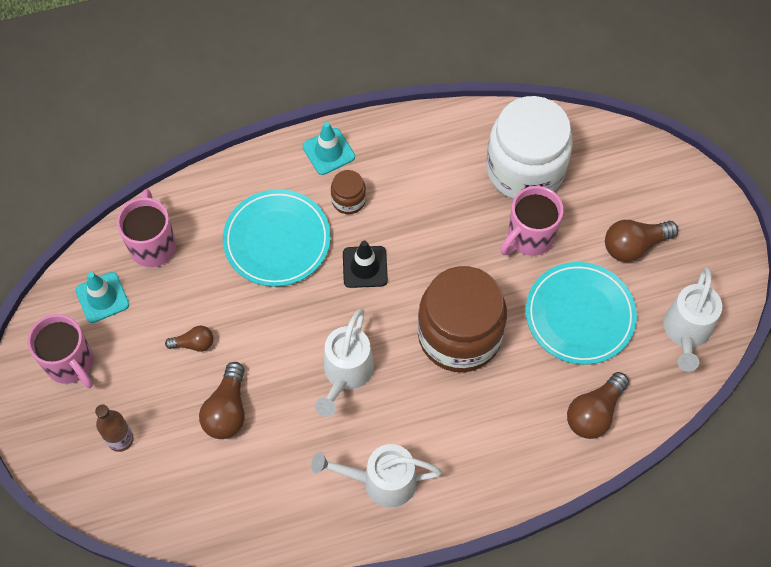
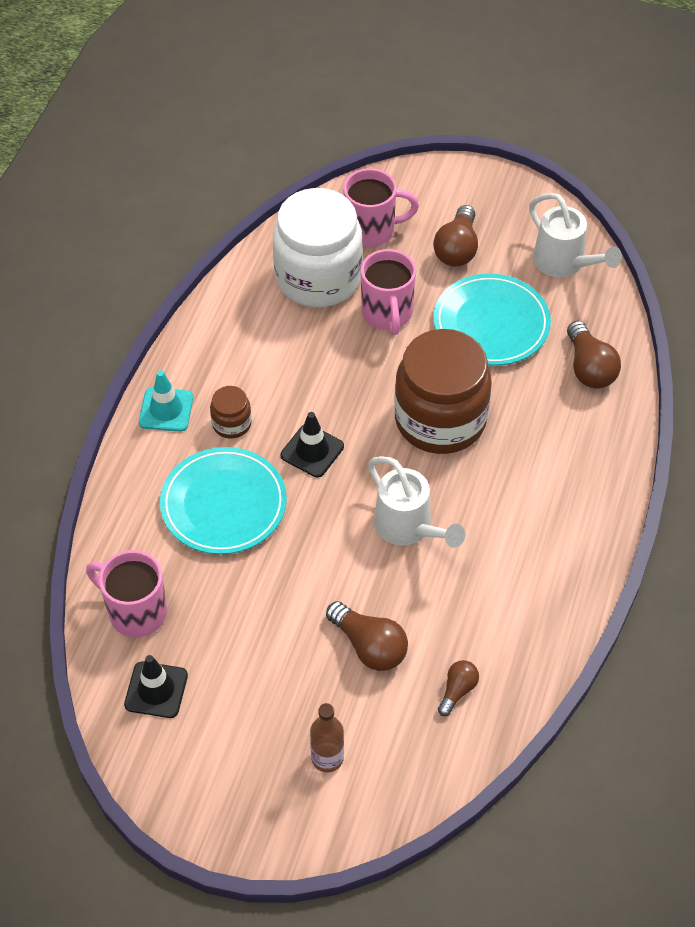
camera: 55 degrees left, 10 degrees down
(71, 363) = (207, 759): pink mug -> pink mug (372, 230)
(102, 297) = (156, 690): turquoise traffic cone -> black traffic cone
(194, 343) = (275, 636): brown light bulb -> brown light bulb (457, 691)
(381, 481) = (536, 561): white watering can -> none

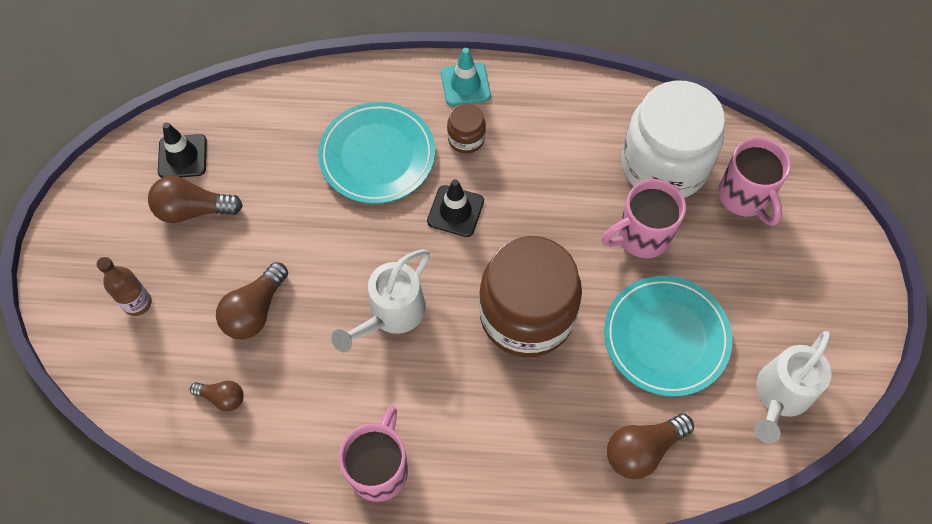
camera: 75 degrees right, 10 degrees up
(135, 612) = (253, 121): pink mug -> pink mug (380, 469)
(457, 249) = (754, 282): brown light bulb -> brown light bulb (193, 210)

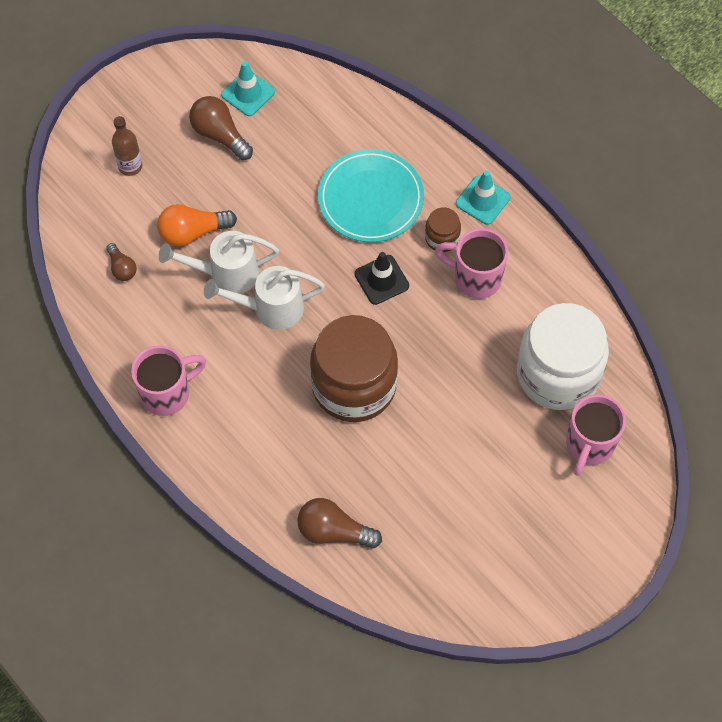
camera: 45 degrees right, 0 degrees up
(182, 156) = (248, 93): black traffic cone -> turquoise traffic cone
(255, 310) = (193, 232): brown light bulb -> orange light bulb
(641, 237) = (485, 405): pink mug -> pink mug (475, 278)
(666, 337) = (427, 481): turquoise plate -> none
(780, 396) = (459, 584): white watering can -> white watering can (226, 274)

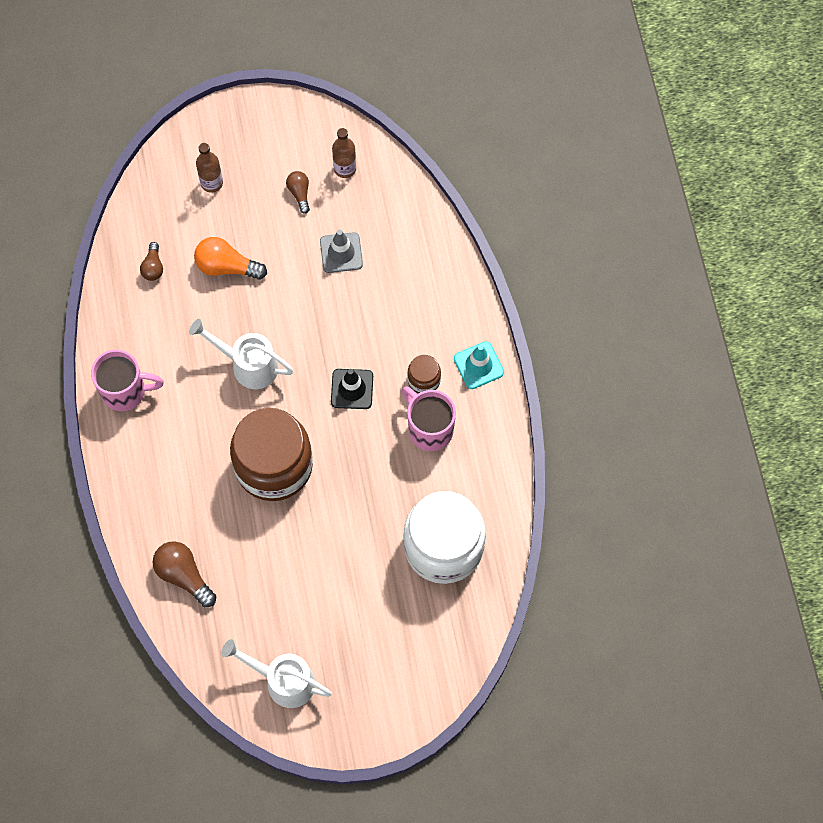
camera: 30 degrees right, 5 degrees up
(220, 135) = (299, 193): brown light bulb -> brown light bulb, size x0.60
(226, 274) = (231, 316): white watering can -> white watering can (283, 681)
(248, 93) = (345, 168): turquoise traffic cone -> brown bottle
(292, 167) = (341, 253): none -> grey traffic cone
(370, 199) = (387, 314): turquoise plate -> none
(589, 445) = (429, 620): pink mug -> none

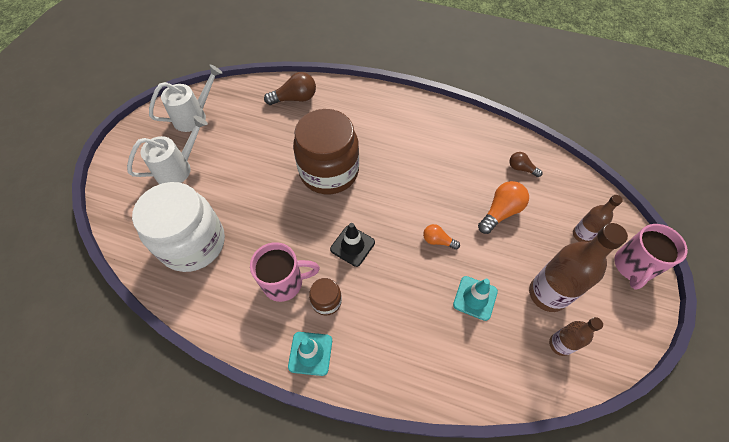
camera: 120 degrees right, 10 degrees down
(125, 391) = (434, 118): pink mug -> pink mug (632, 267)
(248, 365) = (412, 190): white watering can -> white watering can (178, 168)
(298, 311) = (438, 241): none -> orange light bulb
(299, 193) = (547, 294): brown light bulb -> brown bottle
(341, 253) = (475, 298): grey traffic cone -> turquoise traffic cone

